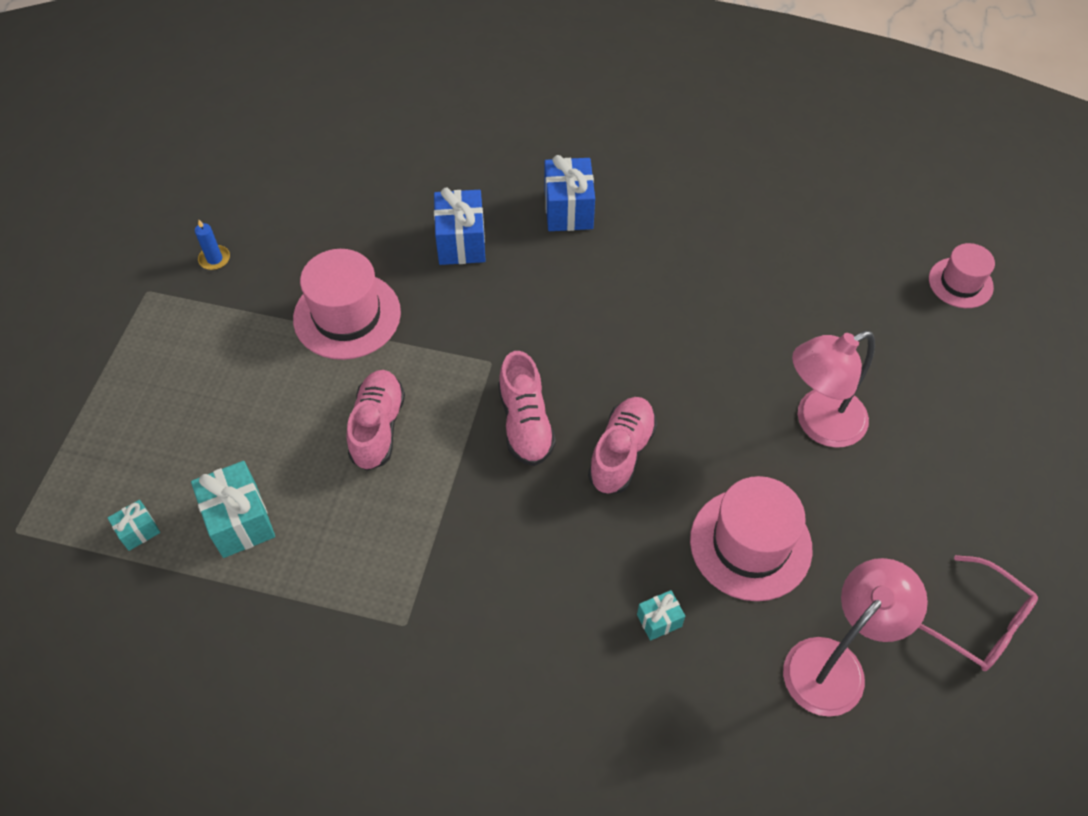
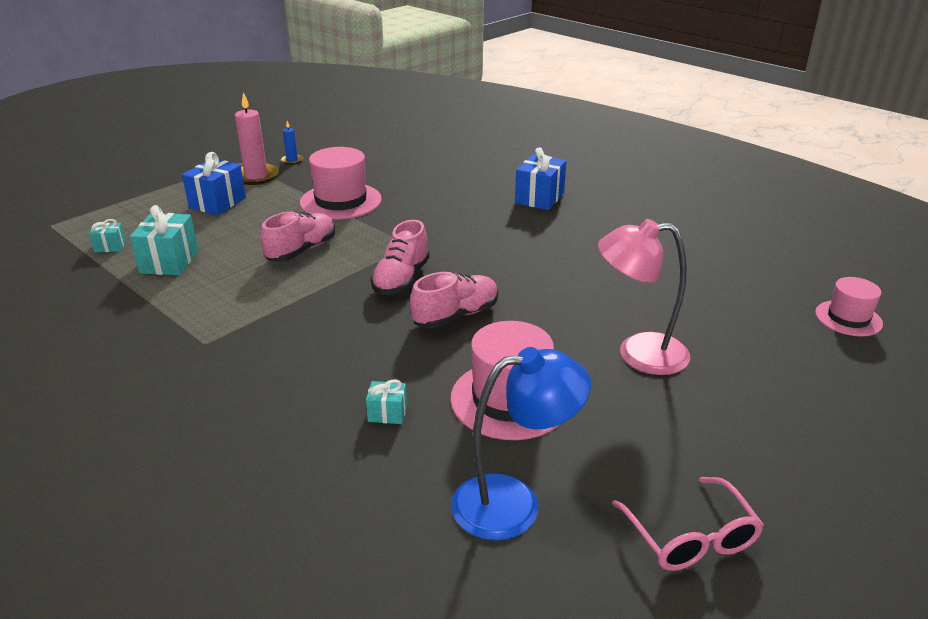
camera: 30 degrees right, 25 degrees down
(197, 312) = (256, 176): none -> pink candle
(461, 242) = (449, 192): blue gift -> blue gift (217, 203)
(834, 663) = (514, 503): pink lamp -> blue lamp

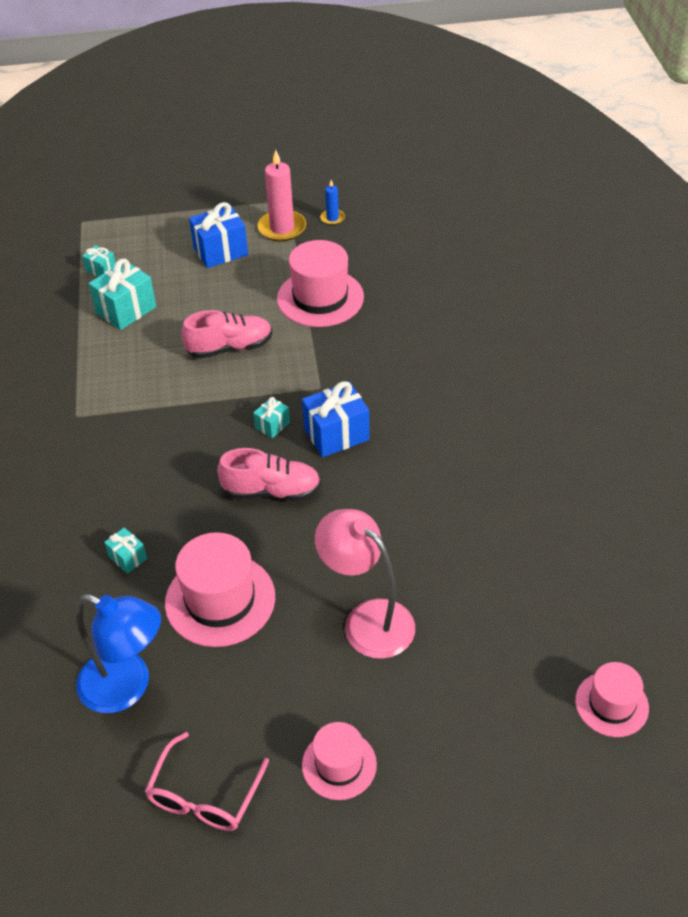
camera: 40 degrees right, 15 degrees up
(401, 279) = (272, 425): pink shoe -> turquoise gift
(539, 198) = (505, 384): blue gift -> blue gift (336, 434)
(753, 450) = (339, 765): none -> pink hat

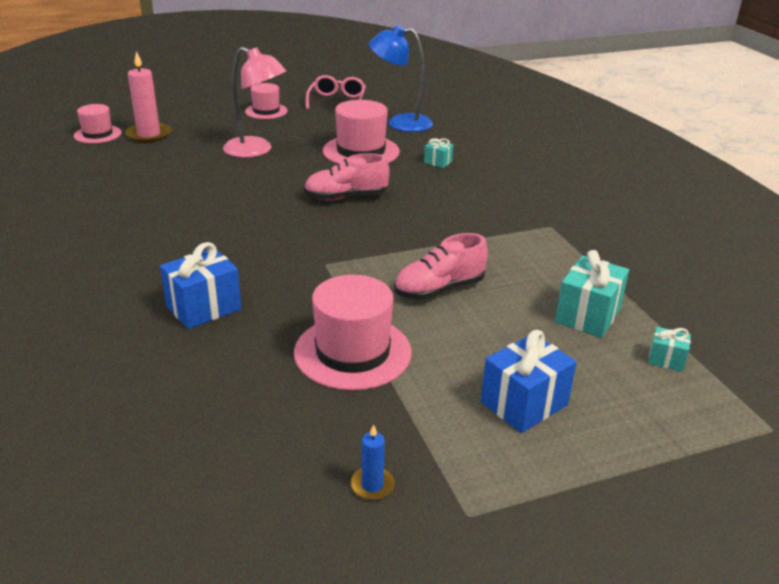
camera: 165 degrees right, 15 degrees down
(272, 425) = (363, 234): turquoise gift -> none
(282, 228) = (451, 455): pink candle -> pink candle (149, 135)
(336, 434) = (299, 233): blue gift -> blue gift (204, 308)

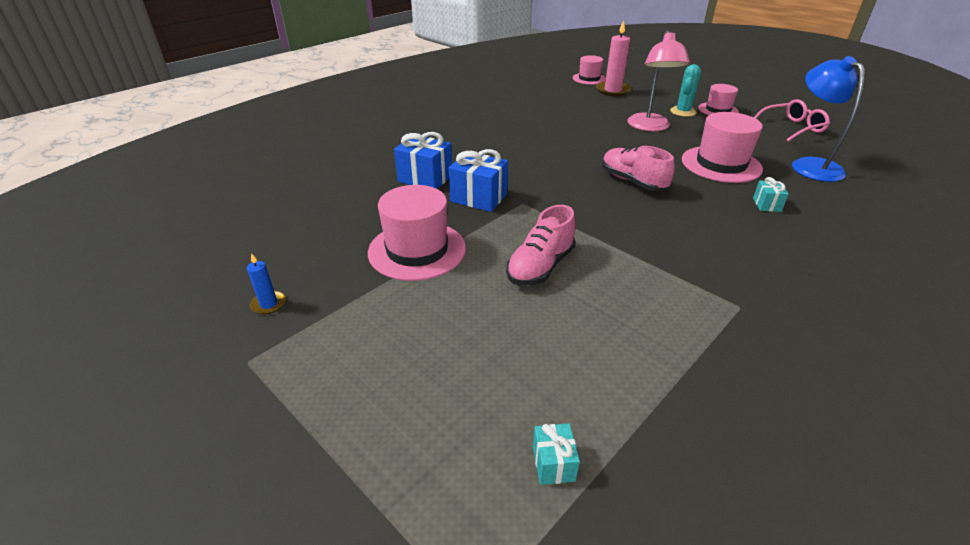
camera: 65 degrees right, 5 degrees up
(247, 125) = (683, 112): none -> turquoise cactus
(439, 289) = (540, 266): pink shoe -> pink shoe turned 90 degrees counterclockwise
(524, 403) = (404, 361): blue gift -> blue gift (478, 198)
(588, 316) = (586, 375): turquoise gift -> none

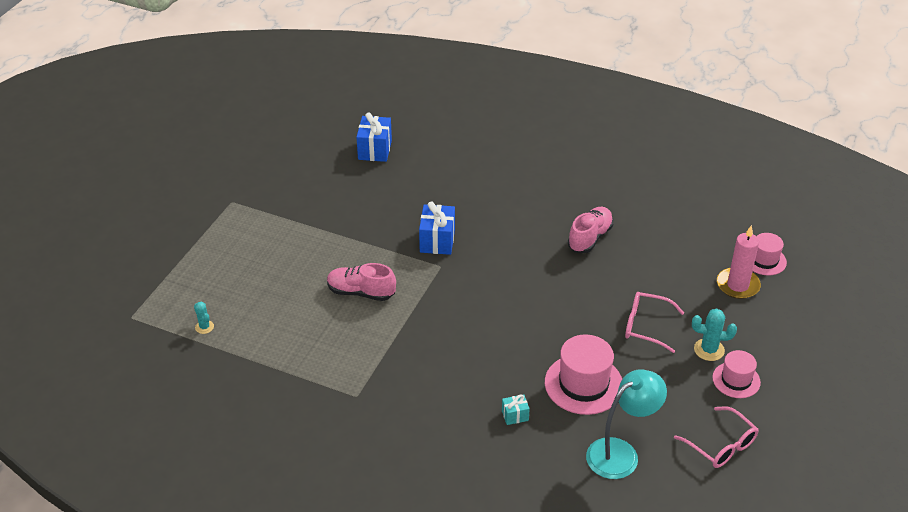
camera: 70 degrees right, 5 degrees up
(269, 304) = (277, 189): blue candle -> none
(417, 250) = (354, 230): pink hat -> none
(425, 178) = (452, 204): blue gift -> blue gift (375, 150)
(553, 463) = (204, 327): turquoise gift -> turquoise cactus
(633, 181) = (513, 325): pink shoe -> pink shoe (590, 238)
(649, 127) = (645, 326): pink lamp -> pink glasses
(809, 165) = (621, 453): blue lamp -> turquoise lamp

